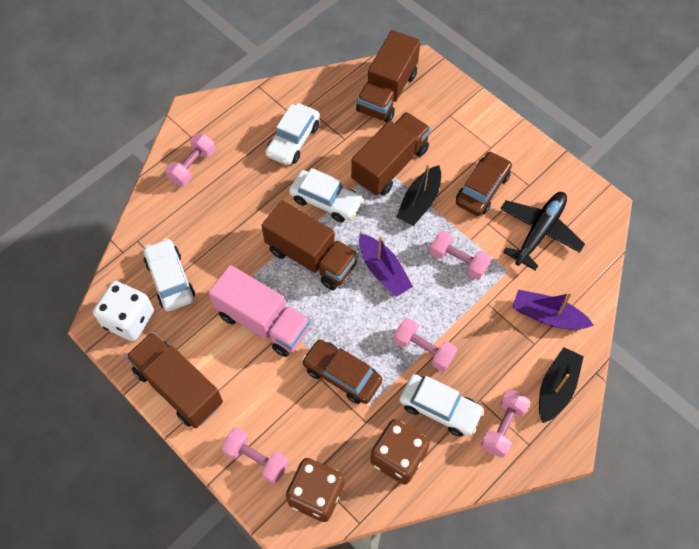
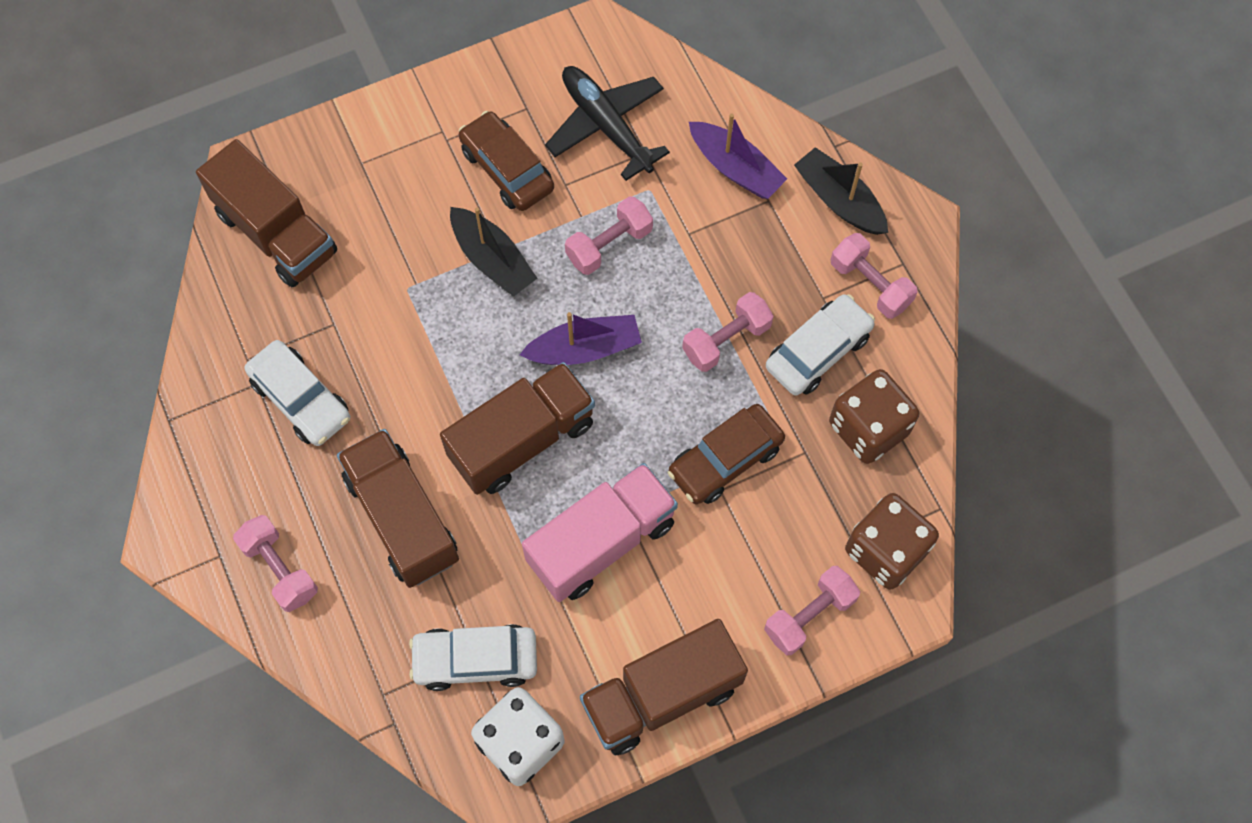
camera: 70 degrees left, 5 degrees up
(326, 201) = (433, 387): white car -> none
(390, 165) = (411, 276): brown truck -> brown truck (402, 518)
(547, 316) = (735, 168): purple boat -> purple boat turned 90 degrees counterclockwise

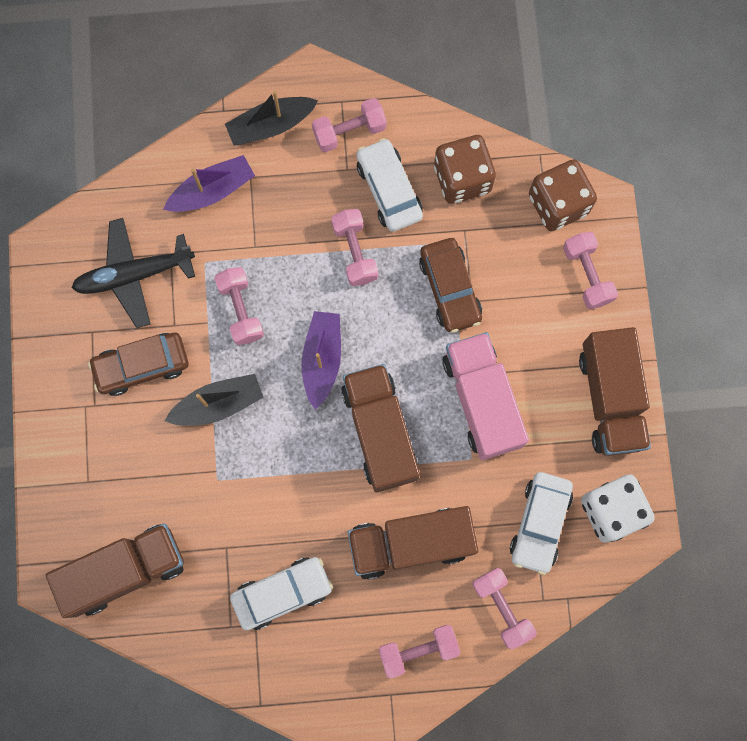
camera: 70 degrees left, 10 degrees up
(358, 648) = (502, 608): none -> pink dumbbell

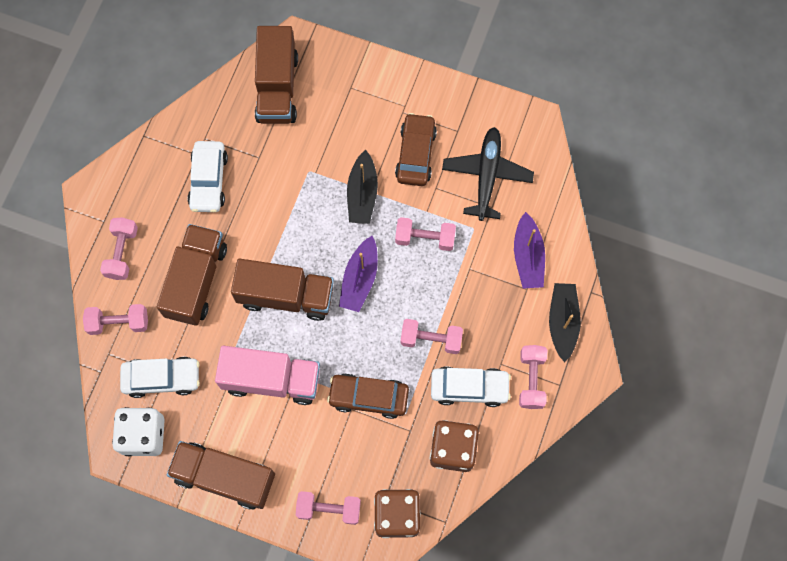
camera: 115 degrees right, 5 degrees down
(322, 359) = (360, 279): purple boat -> purple boat turned 75 degrees clockwise
(540, 523) = (162, 378): white car -> white car turned 135 degrees clockwise

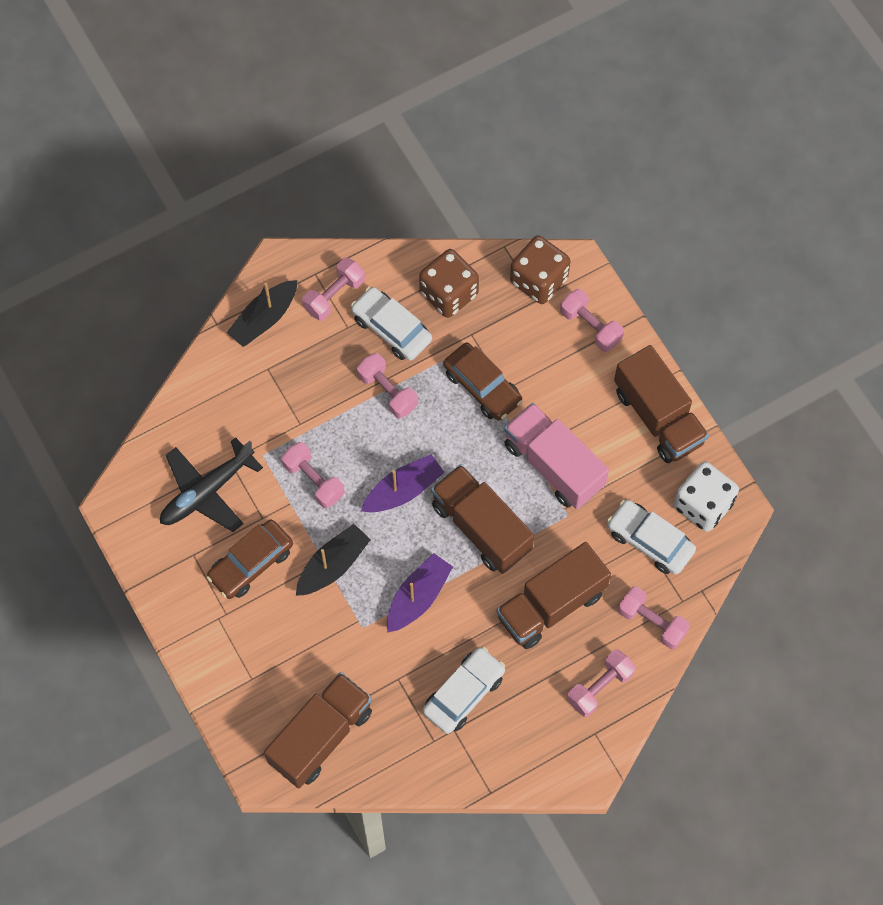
camera: 140 degrees left, 5 degrees down
(528, 257) = (240, 393): purple boat -> purple boat (418, 597)

